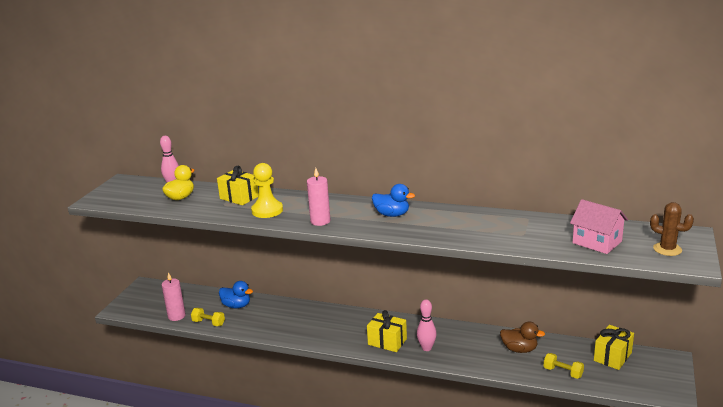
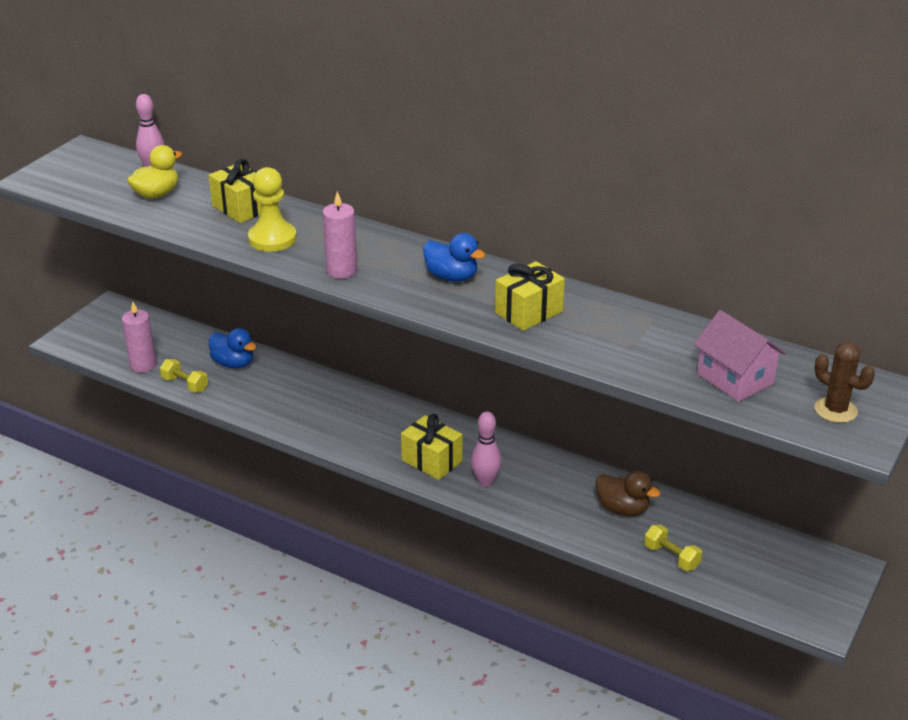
camera: 10 degrees right, 10 degrees up
(612, 356) = (759, 546): yellow gift -> yellow gift (529, 312)

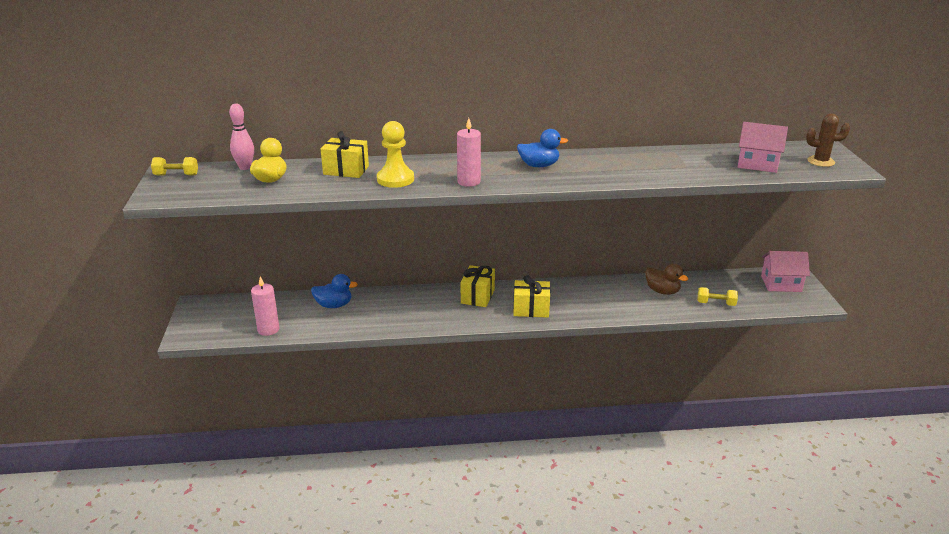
camera: 35 degrees left, 5 degrees down
(185, 384) = (315, 329): yellow dumbbell -> yellow dumbbell (176, 175)
(485, 481) = (575, 307): pink bowling pin -> none
(529, 312) = (609, 168): yellow gift -> yellow gift (477, 296)
(623, 509) = (662, 291): brown duck -> brown duck turned 45 degrees clockwise
(805, 572) = (781, 284): none -> pink house

